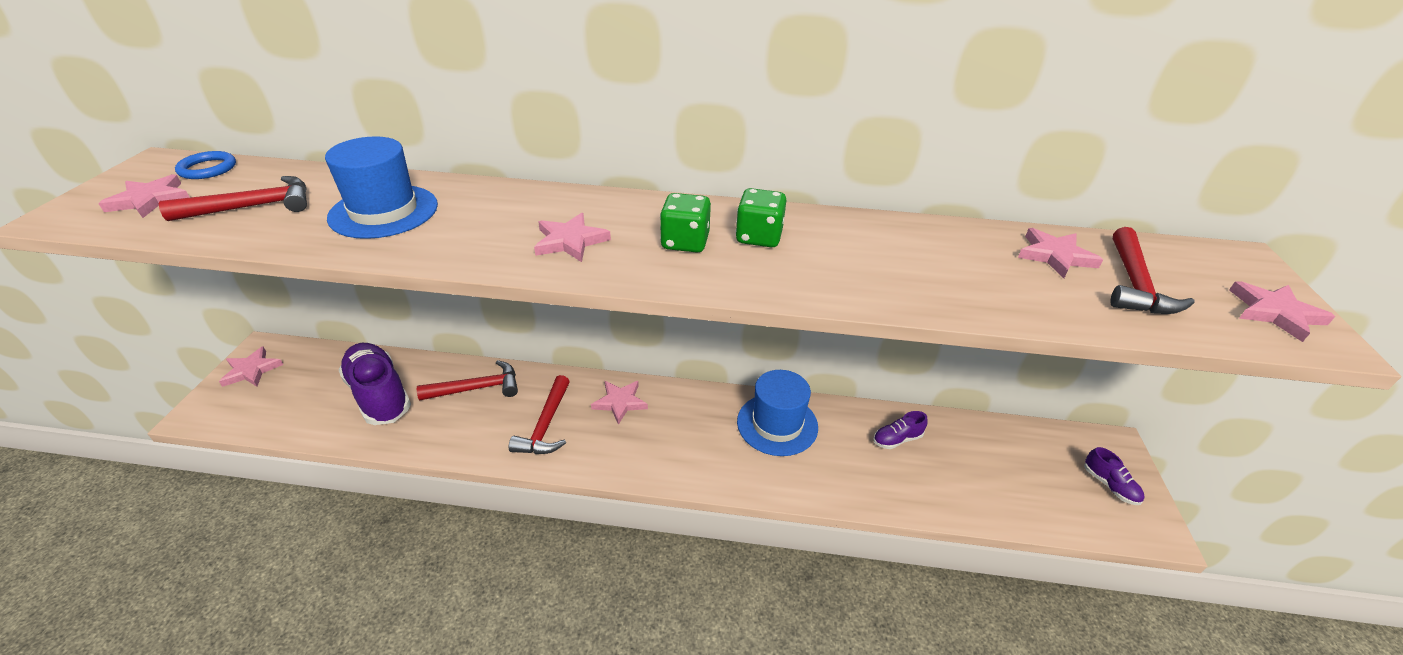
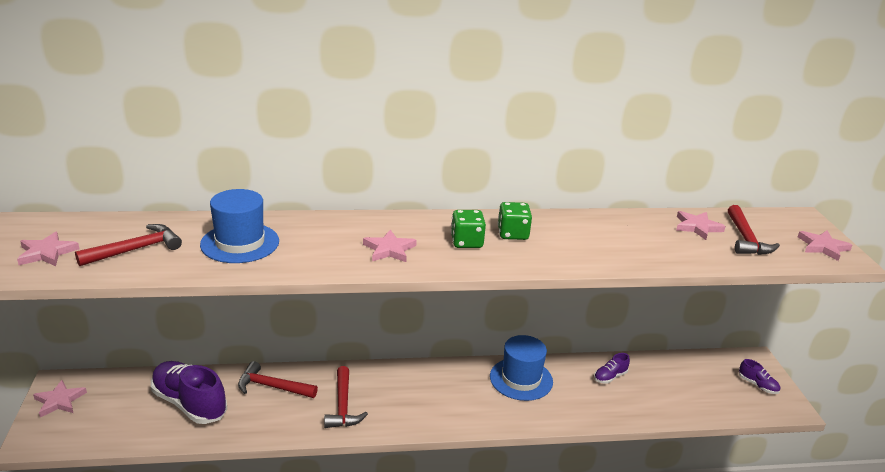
camera: 15 degrees left, 10 degrees down
(208, 168) = (69, 225): blue ring -> none
(477, 388) = (272, 387): red hammer -> red hammer turned 135 degrees counterclockwise
(620, 402) = (395, 381): pink star -> none

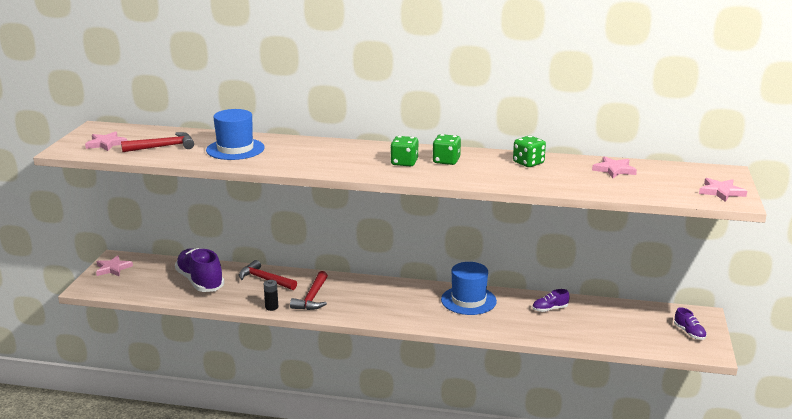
camera: 20 degrees right, 5 degrees down
(299, 430) = (271, 307): none -> black battery
(389, 249) = (341, 162): pink star -> none
(603, 227) = (528, 163): none -> green dice
(746, 239) = (651, 181): red hammer -> none

